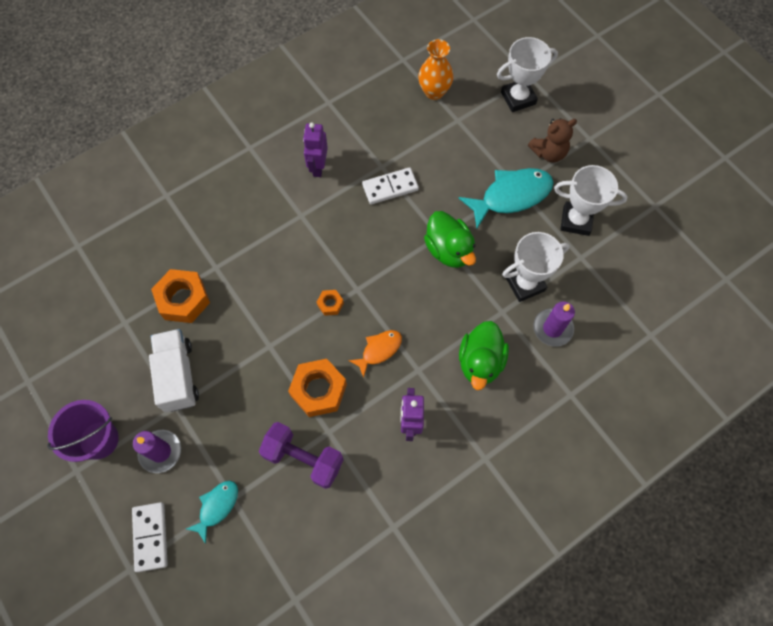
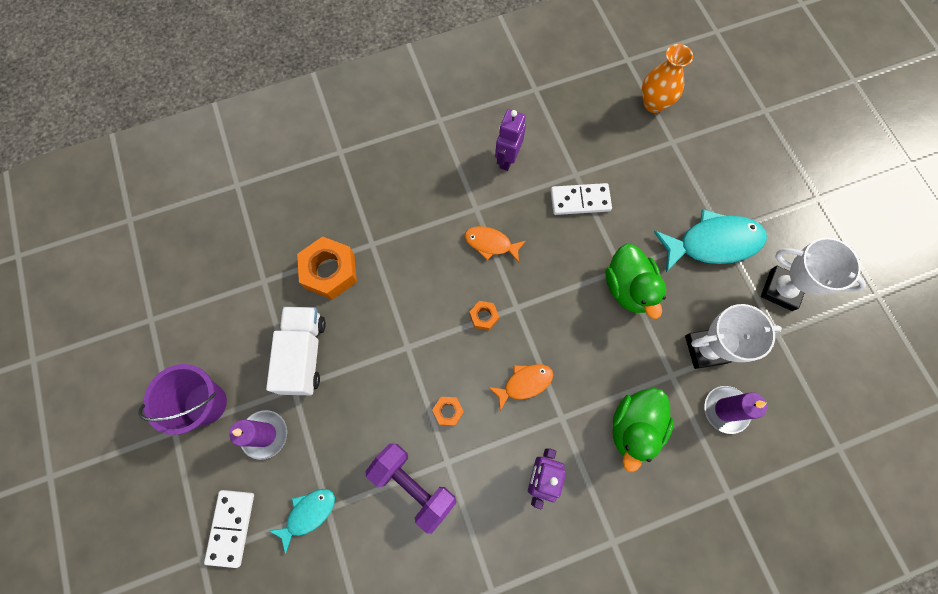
camera: 15 degrees right, 5 degrees up
(319, 390) = (448, 411): orange nut -> orange nut, size x0.49
(321, 242) = (491, 244): none -> orange fish
(518, 98) = (746, 132): white trophy -> none
(548, 153) = (767, 203): brown teddy bear -> none

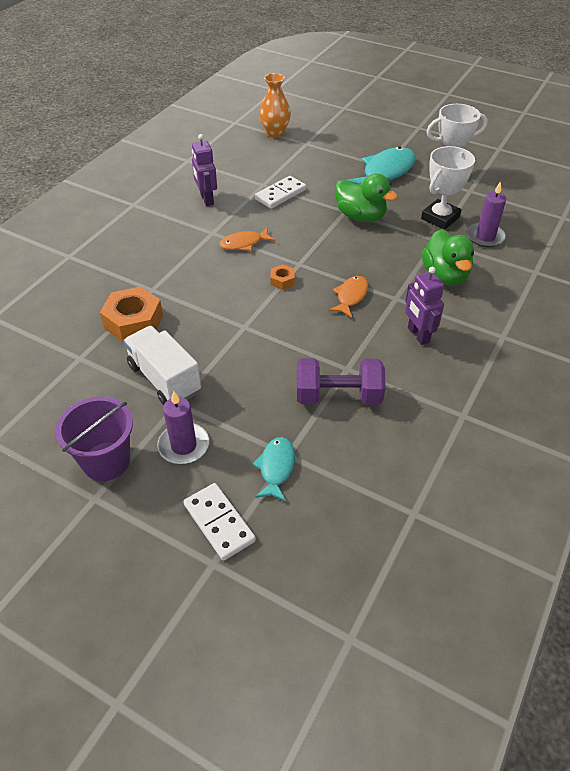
camera: 40 degrees left, 25 degrees down
(448, 411) = (315, 342): orange nut -> none

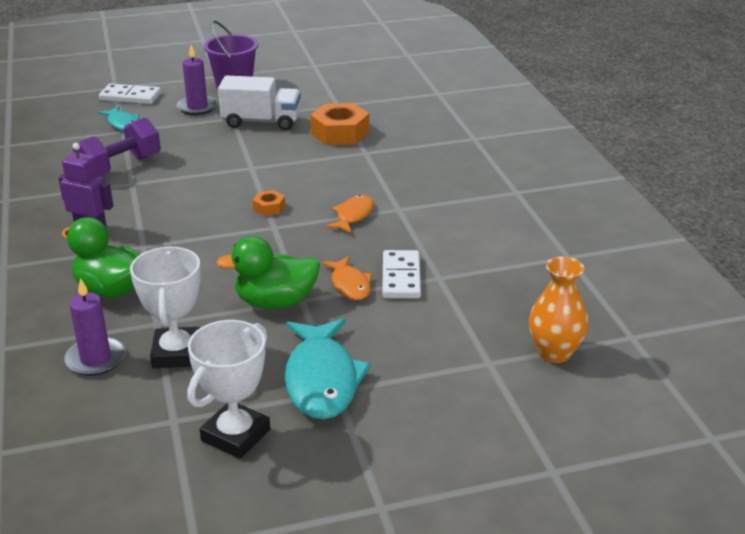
camera: 135 degrees right, 15 degrees down
(206, 199) = (463, 231): purple robot -> none
(351, 296) = (188, 226): orange fish -> orange fish (350, 285)

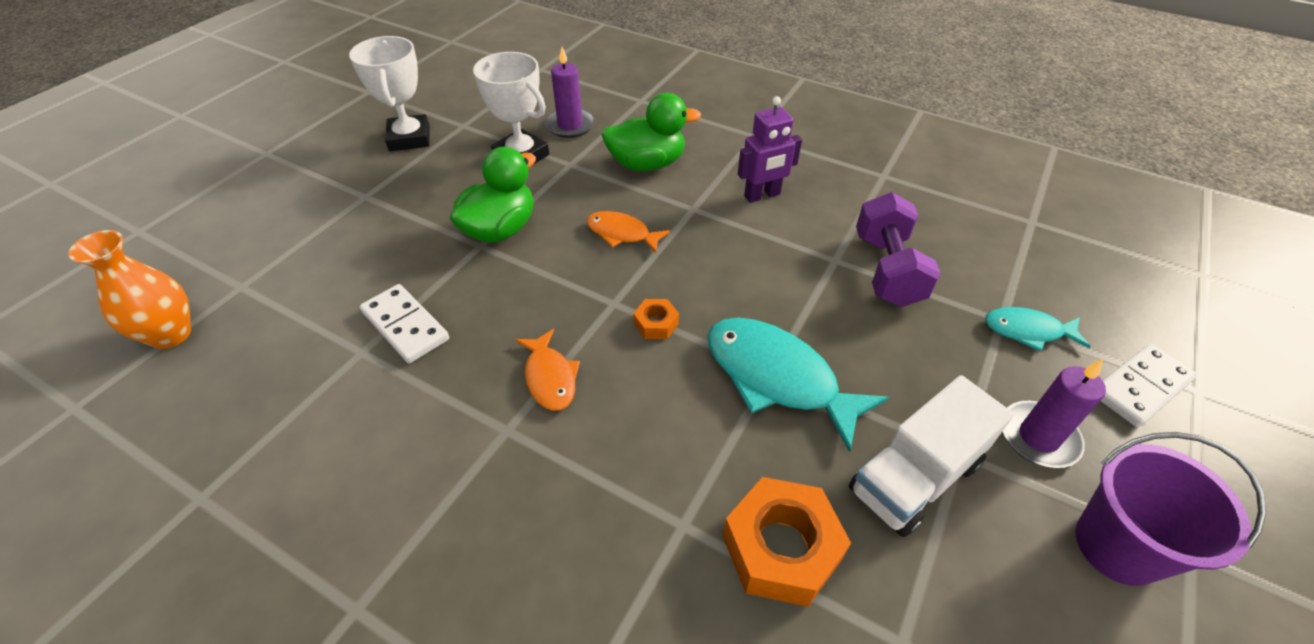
camera: 135 degrees right, 15 degrees up
(322, 380) = (386, 196): turquoise fish -> turquoise fish (777, 378)
(350, 285) = (451, 285): orange fish -> orange fish (622, 234)

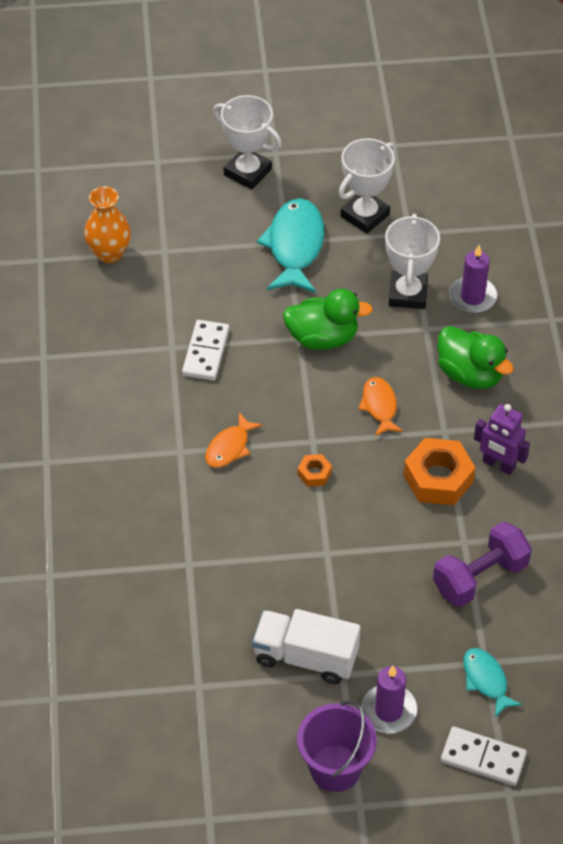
camera: 55 degrees right, 5 degrees up
(255, 179) = (248, 172): none -> white trophy
(777, 378) = (324, 559): turquoise fish -> turquoise fish (295, 246)
(781, 548) = (210, 613): orange nut -> orange nut (438, 478)

